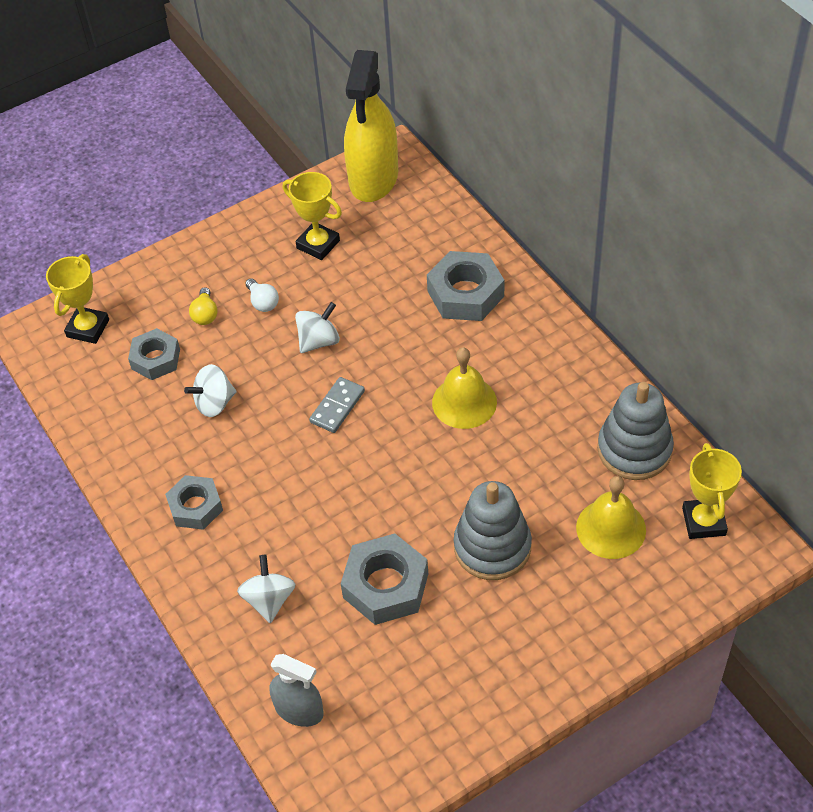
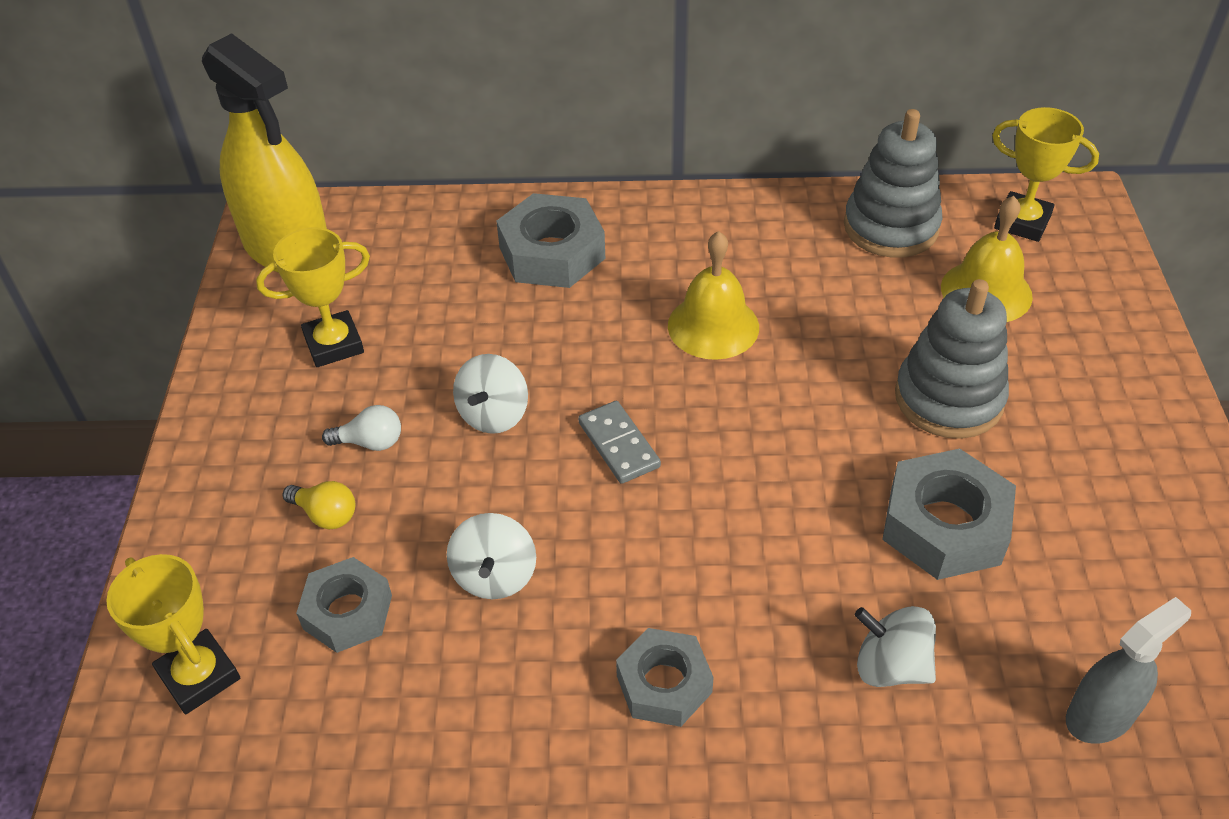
camera: 60 degrees left, 5 degrees down
(319, 341) = (493, 414): white spinning top -> white spinning top turned 150 degrees counterclockwise

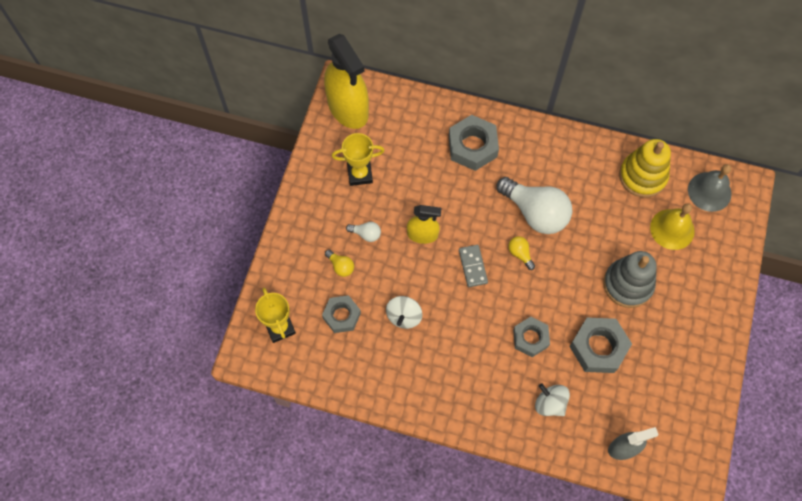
camera: 15 degrees right, 20 degrees up
(493, 414) = (422, 234): white spinning top -> yellow spray bottle
(664, 684) = (458, 384): grey nut -> grey nut (530, 338)
(709, 399) = (520, 254): none -> yellow light bulb
(713, 326) = (535, 213): yellow bell -> white light bulb
(890, 227) = (642, 176): grey stacking toy -> yellow stacking toy
(1022, 222) = (709, 191): yellow trophy -> grey bell

